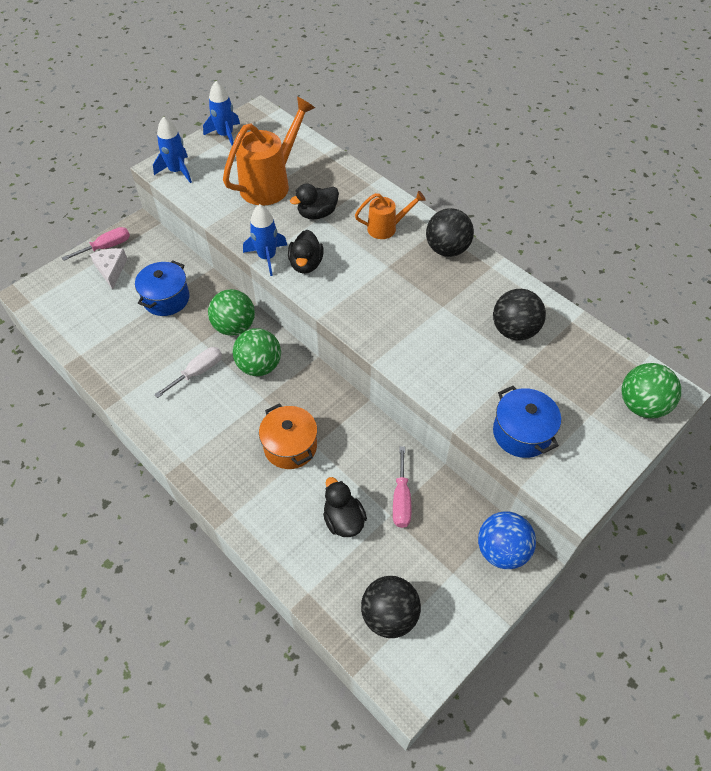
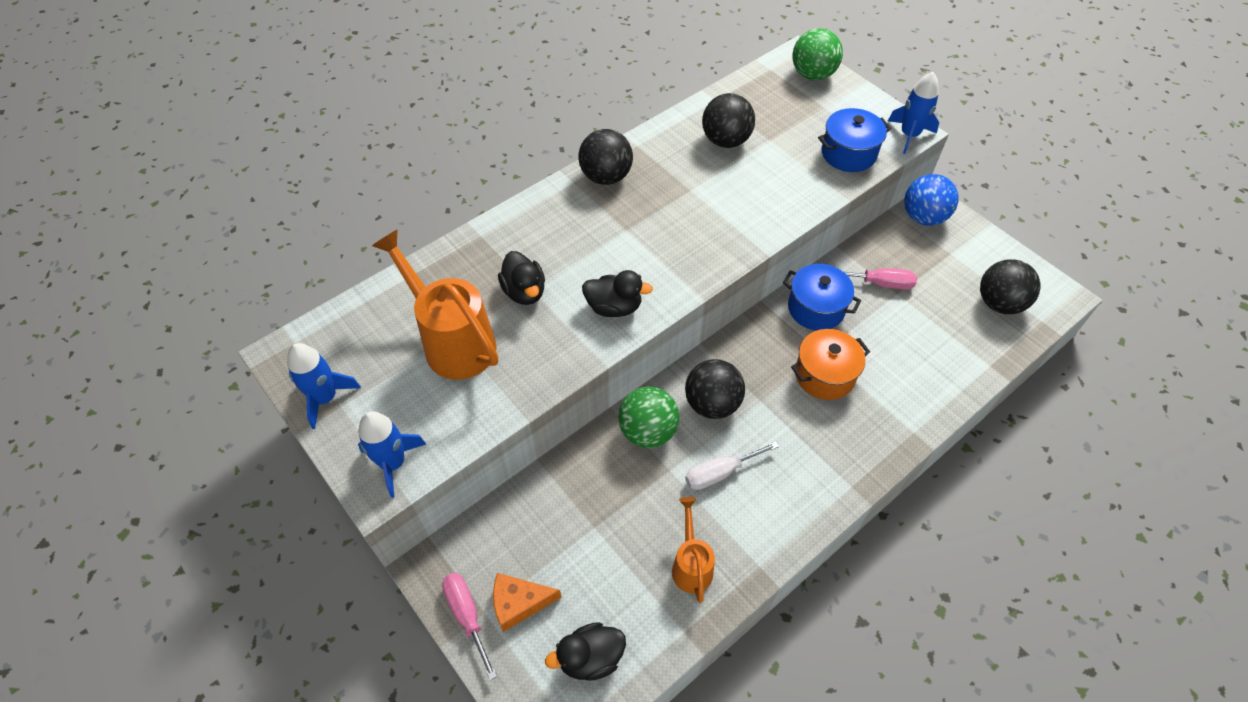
camera: 85 degrees left, 0 degrees up
(111, 270) = (519, 603): white cheese -> orange cheese
(166, 299) = (589, 518): blue pot -> blue pot (816, 308)
(198, 372) = (719, 473): white screwdriver -> white screwdriver turned 75 degrees counterclockwise
(259, 366) = (712, 404): green ball -> black ball
(267, 257) = (596, 348): blue rocket -> blue rocket (909, 135)
(343, 520) = (908, 332): black duck -> black duck (590, 658)
(386, 228) = (563, 226): orange watering can -> orange watering can (691, 565)

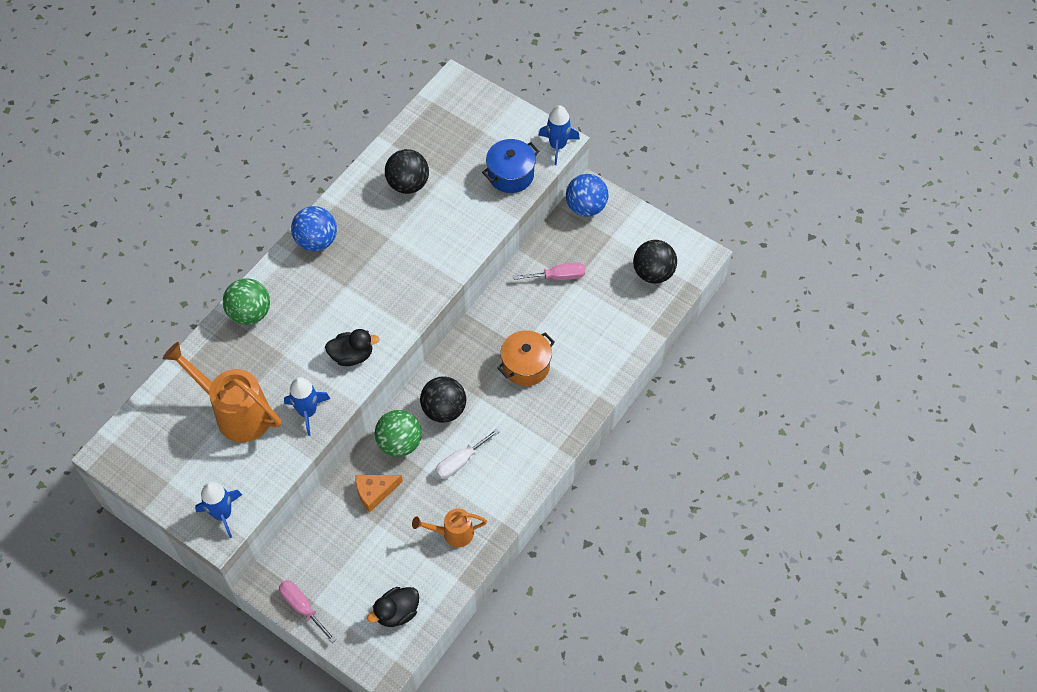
camera: 15 degrees left, 5 degrees up
(325, 398) = (154, 479): blue rocket -> blue rocket (307, 412)
(519, 603) = (337, 589): orange cheese -> orange cheese (375, 492)
(524, 292) = (279, 359): black duck -> none
(606, 177) = (316, 241): black ball -> blue ball
(691, 565) = (453, 533): orange watering can -> orange watering can turned 75 degrees counterclockwise
(812, 75) = (469, 100): green ball -> green ball (250, 313)
(816, 308) = (510, 310): blue pot -> none

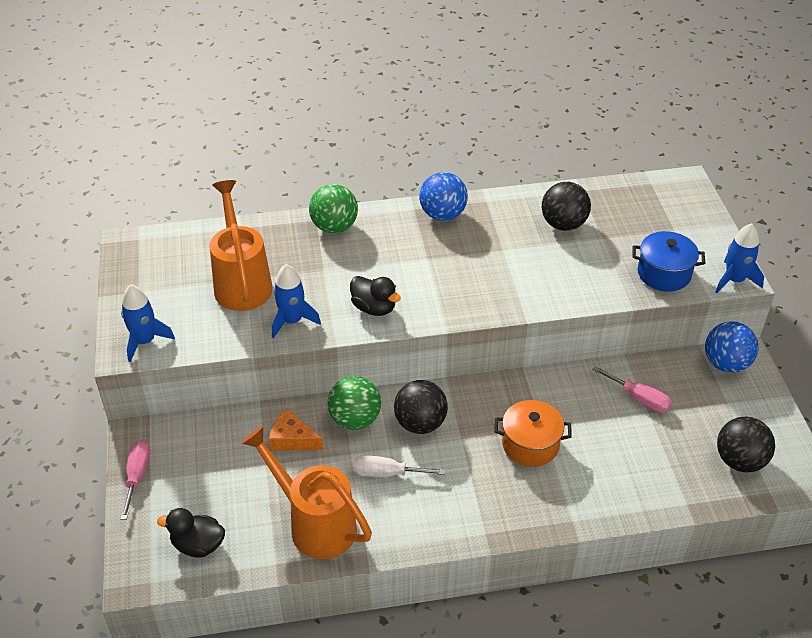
camera: 45 degrees right, 15 degrees down
(453, 533) = (315, 524): orange watering can -> orange watering can, size x1.80

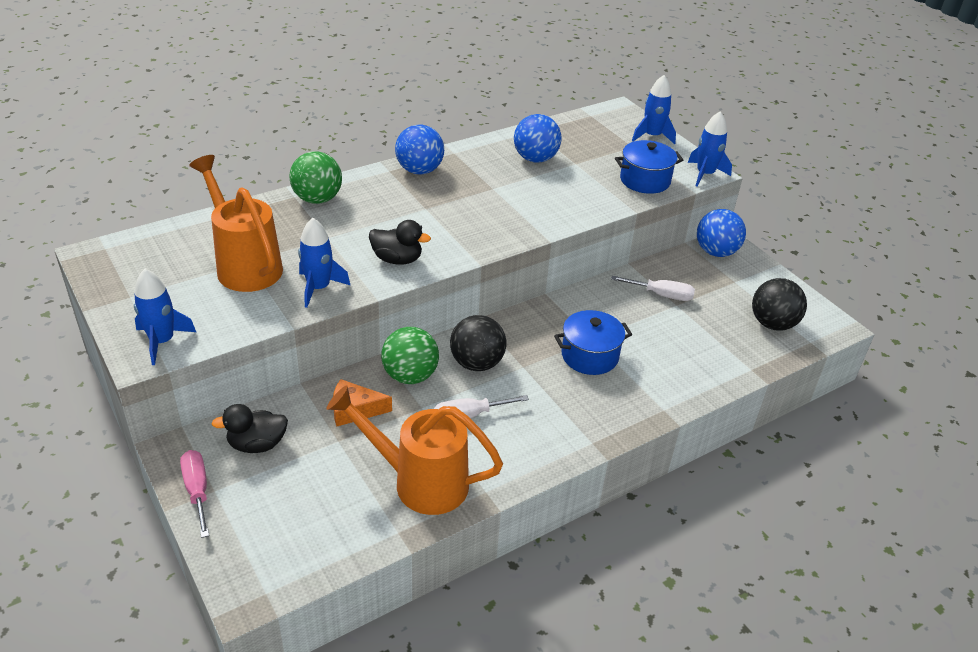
camera: 25 degrees left, 5 degrees down
(198, 545) = (302, 539): black duck -> black duck (257, 444)
(530, 445) = (589, 356): orange pot -> blue pot
(563, 224) = (535, 159): black ball -> blue ball
(639, 398) = (661, 295): pink screwdriver -> white screwdriver
(703, 221) = (652, 136): none -> blue rocket

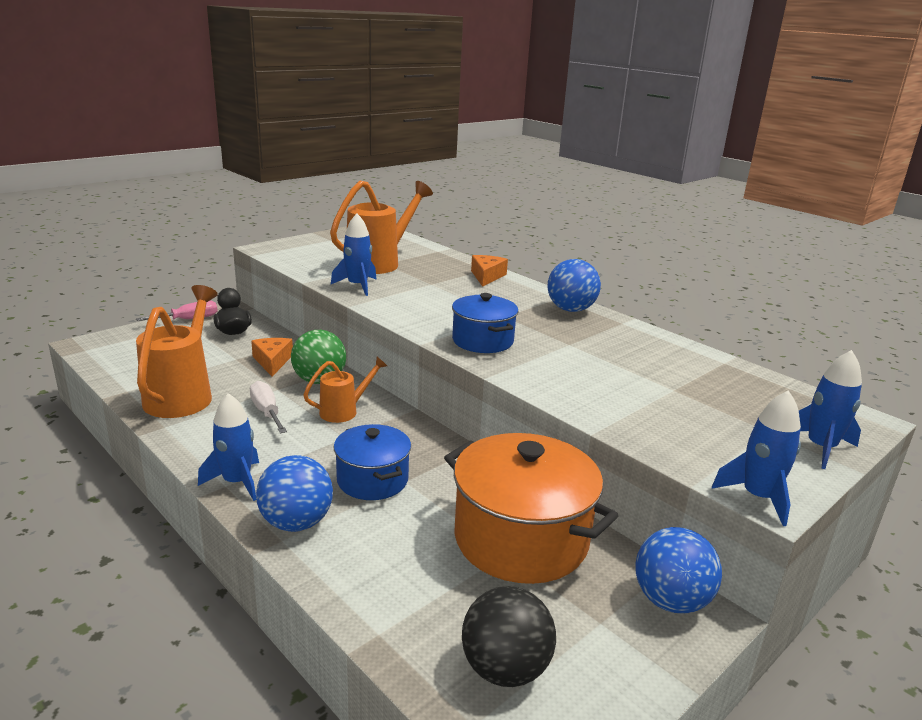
camera: 80 degrees right, 15 degrees down
(162, 341) = (282, 251): blue rocket -> blue rocket (237, 482)
(317, 199) = (486, 276): green ball -> orange cheese
(397, 259) = (411, 309): black duck -> none
(477, 363) = (343, 411): black ball -> orange watering can
(535, 159) = (656, 364): blue ball -> blue ball (296, 523)
(645, 180) = (682, 440): blue pot -> blue pot (482, 341)
(661, 295) = (521, 539): white screwdriver -> orange pot

